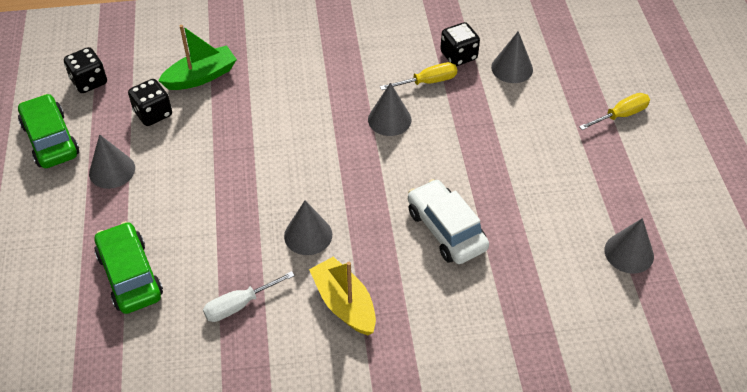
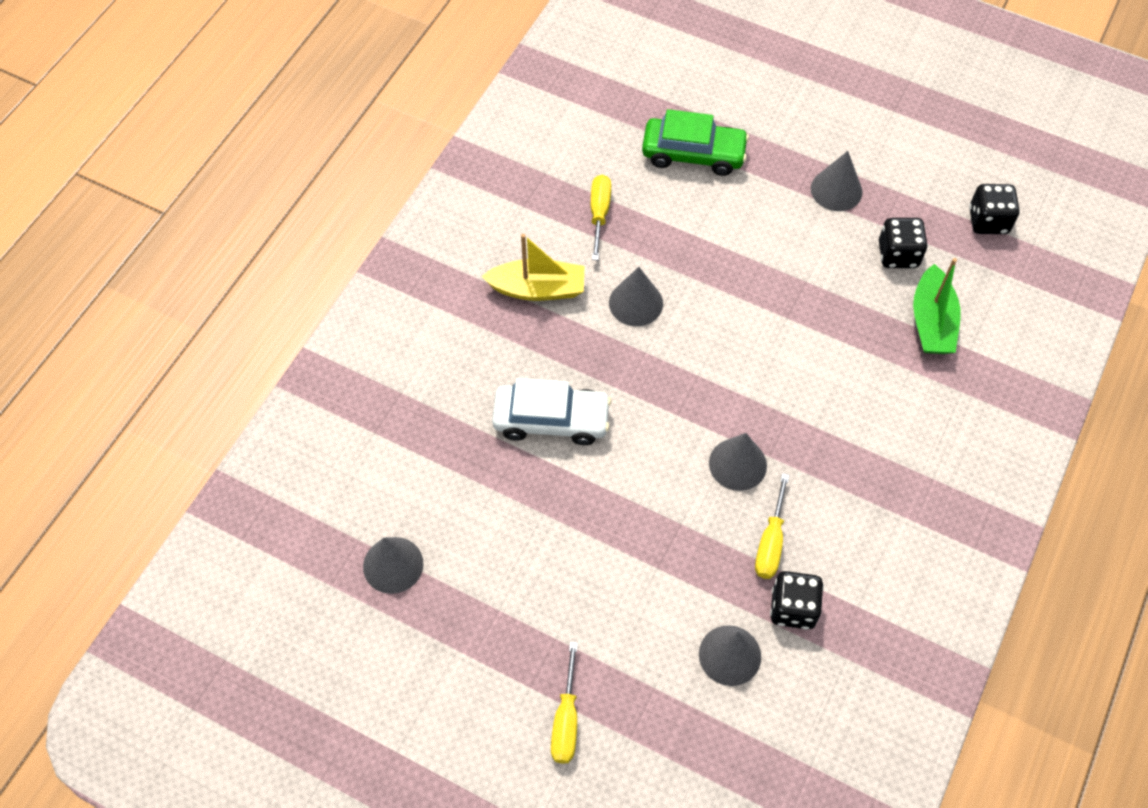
camera: 125 degrees right, 10 degrees up
(50, 139) = (915, 159): green car -> none
(239, 305) = (599, 214): white screwdriver -> yellow screwdriver

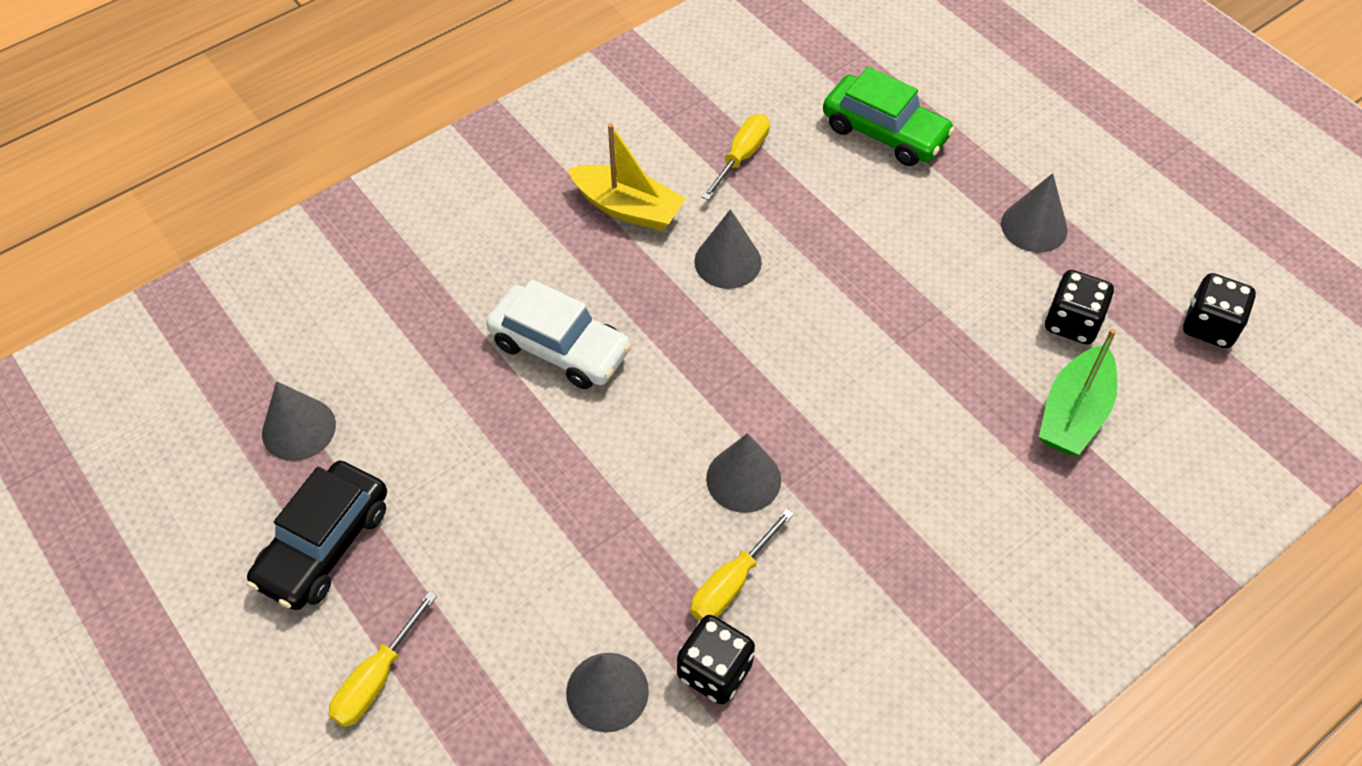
camera: 25 degrees right, 5 degrees down
(468, 642) = (324, 545): none -> black car

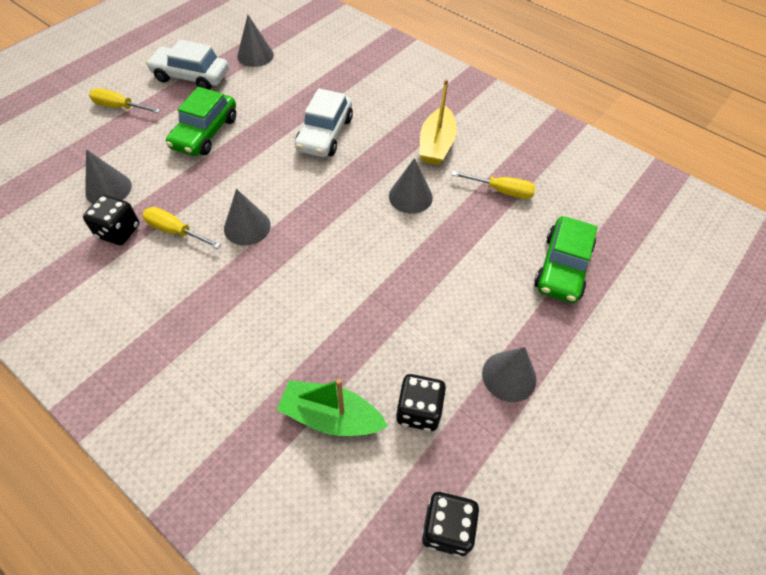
camera: 75 degrees right, 0 degrees up
(324, 545) = (191, 76): black car -> white car
(502, 528) = (205, 133): none -> green car

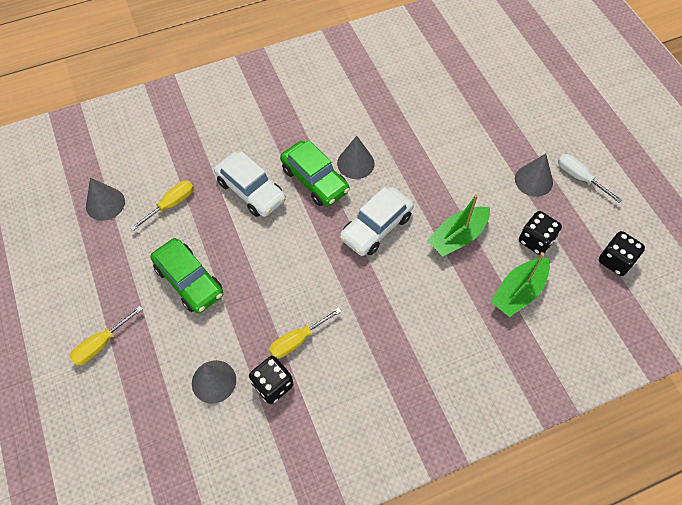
camera: 60 degrees left, 5 degrees up
(191, 76) = (98, 268): white car -> white car (376, 227)
(247, 227) = (323, 285): grey cone -> none
(373, 322) = (457, 237): none -> green boat
(436, 145) = (312, 122): yellow boat -> none
(501, 191) = (383, 106): yellow screwdriver -> yellow screwdriver (171, 205)
(553, 432) = (580, 178): none -> white screwdriver
(562, 267) = (467, 108): green car -> green car (315, 180)

